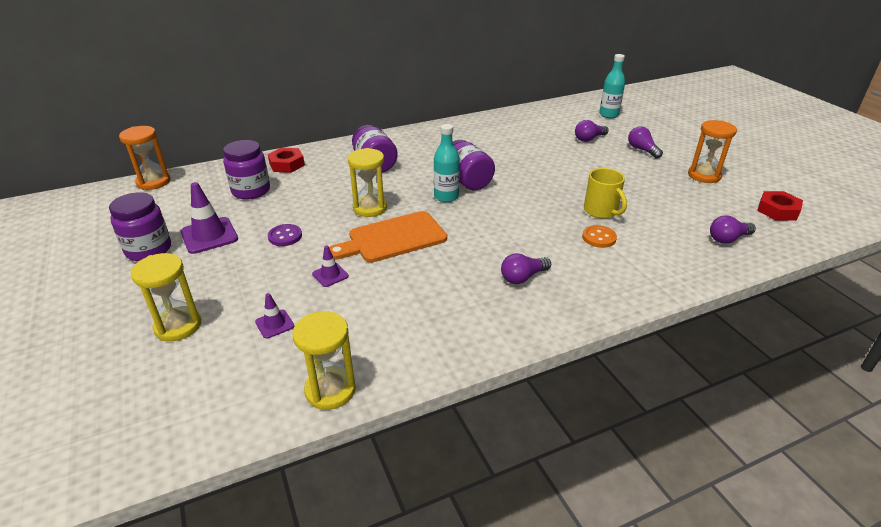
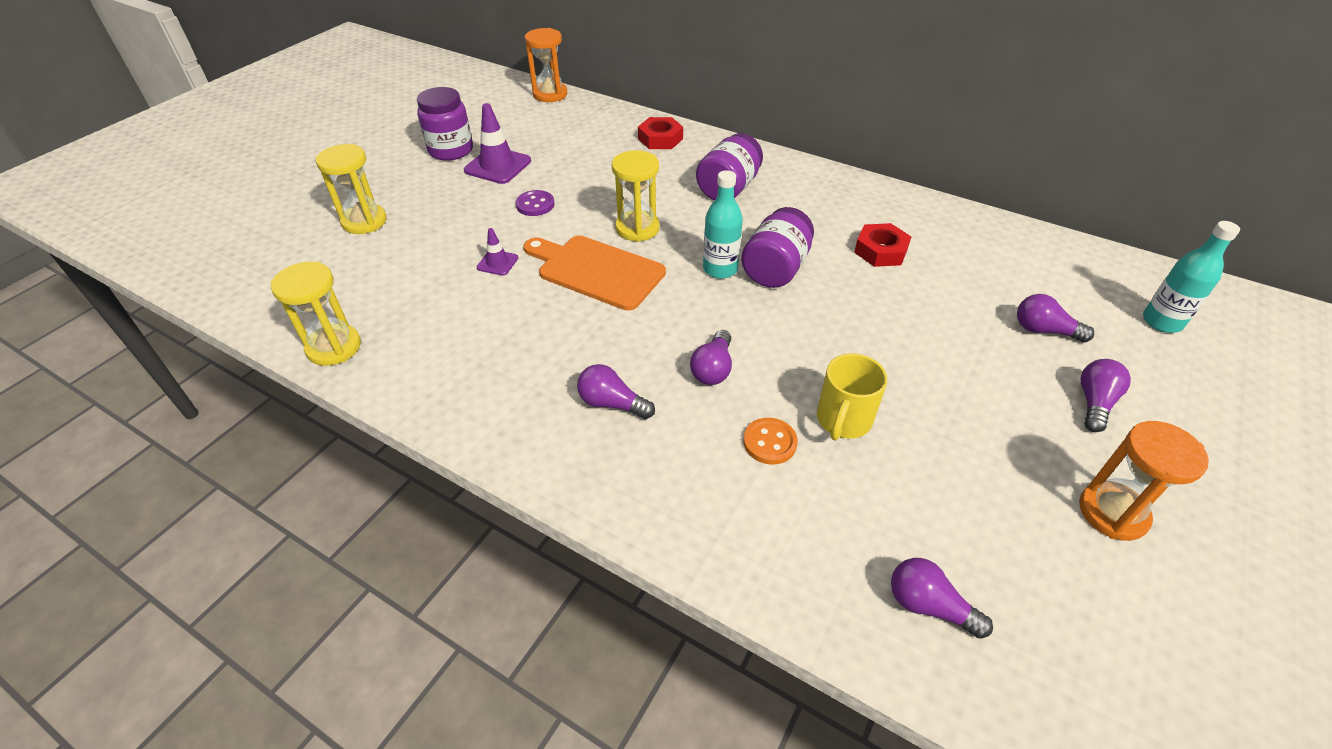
camera: 55 degrees right, 10 degrees up
(251, 191) = (590, 146): purple jar -> none
(274, 324) = (401, 269): purple traffic cone -> none
(527, 232) = (713, 369): none -> purple light bulb
(777, 210) = (1119, 664): red nut -> red nut (880, 251)

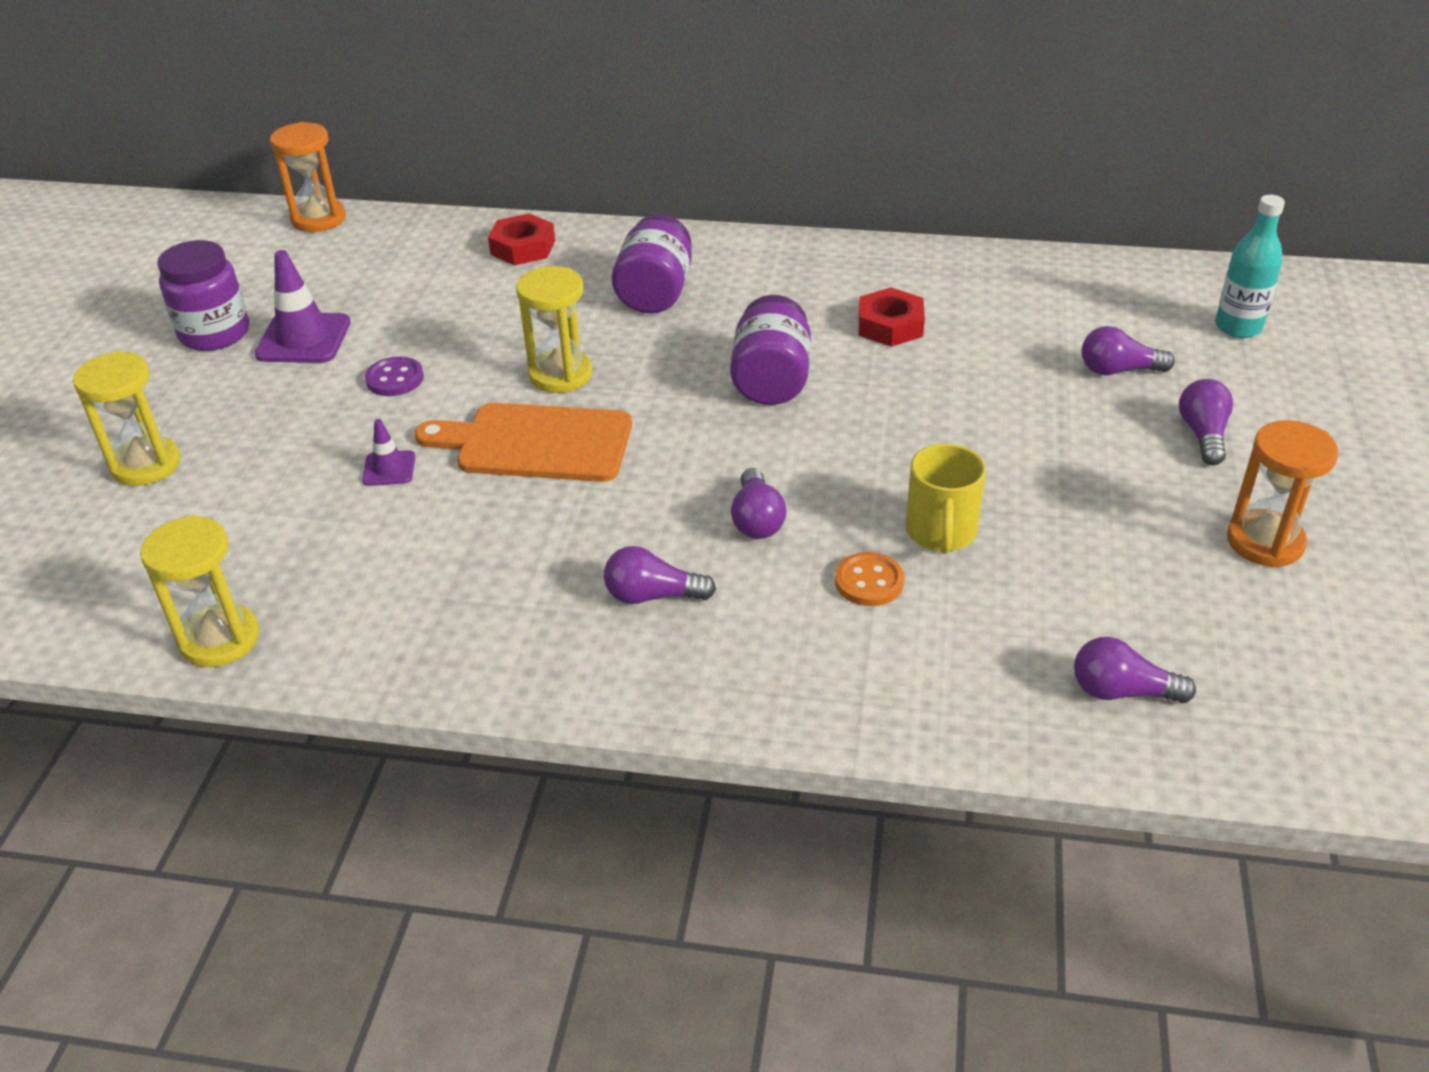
camera: 20 degrees left, 5 degrees down
(720, 269) = (700, 399): turquoise bottle -> none

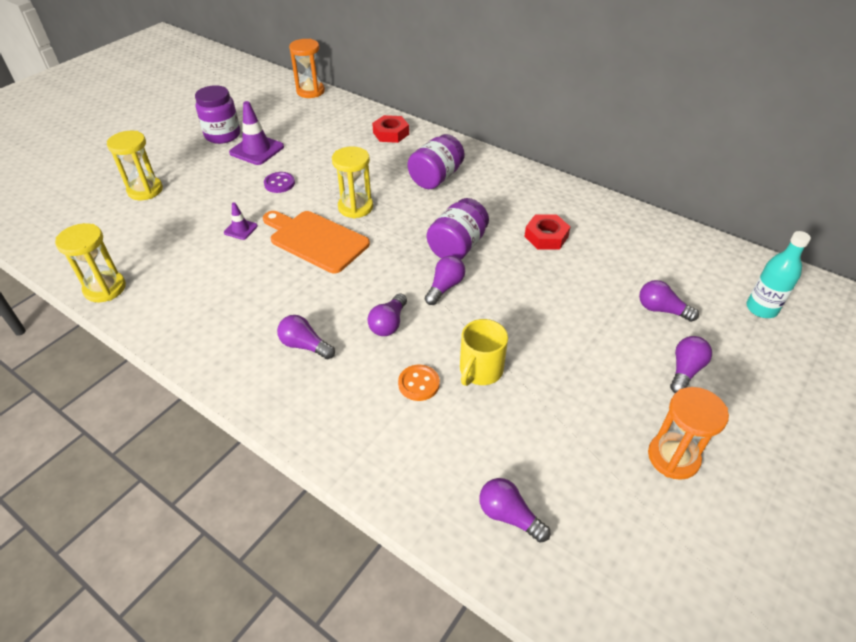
camera: 25 degrees right, 5 degrees up
(799, 441) = (445, 287): none -> purple light bulb

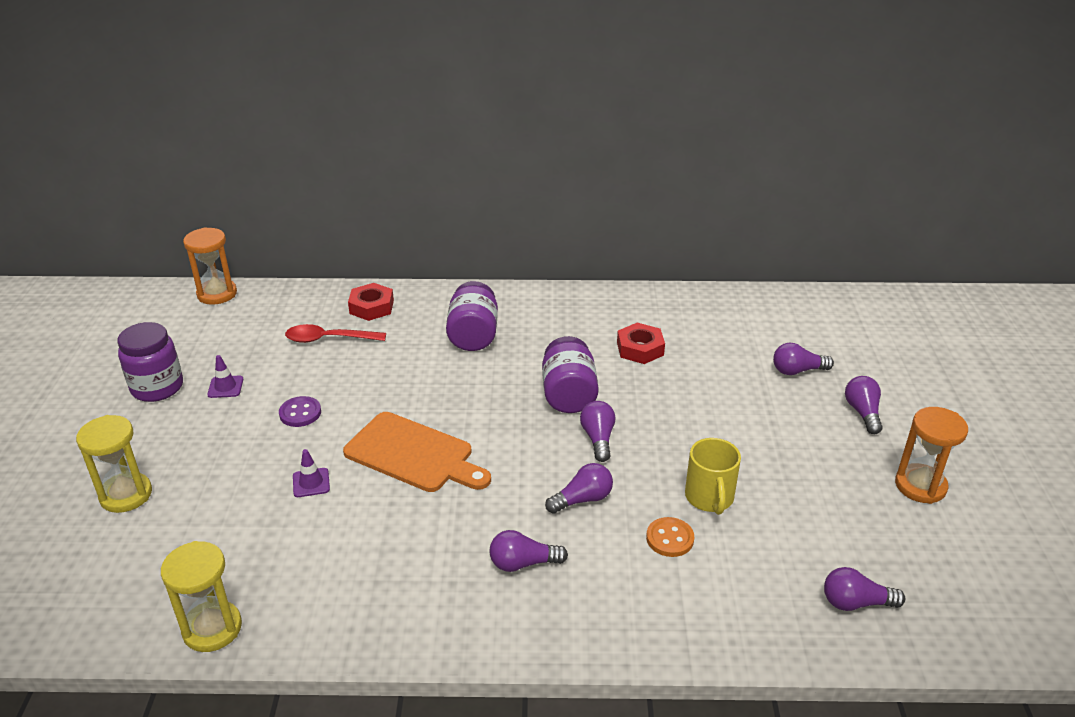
camera: 35 degrees left, 10 degrees down
(257, 150) = (225, 387): purple traffic cone -> purple traffic cone, size x0.54
(315, 240) = (414, 454): orange cutting board -> orange cutting board turned 150 degrees counterclockwise
(344, 144) = (329, 339): none -> red spoon
(355, 207) = (420, 401): yellow hourglass -> none
(388, 324) = (582, 499): purple light bulb -> purple light bulb turned 105 degrees counterclockwise
(761, 308) = (866, 335): turquoise bottle -> none

